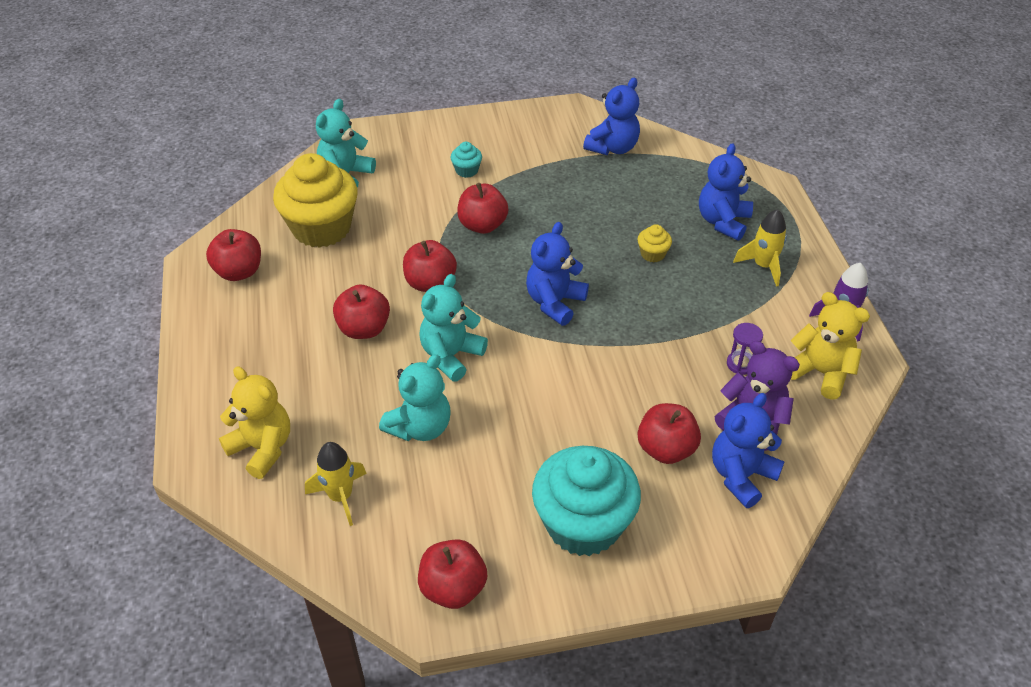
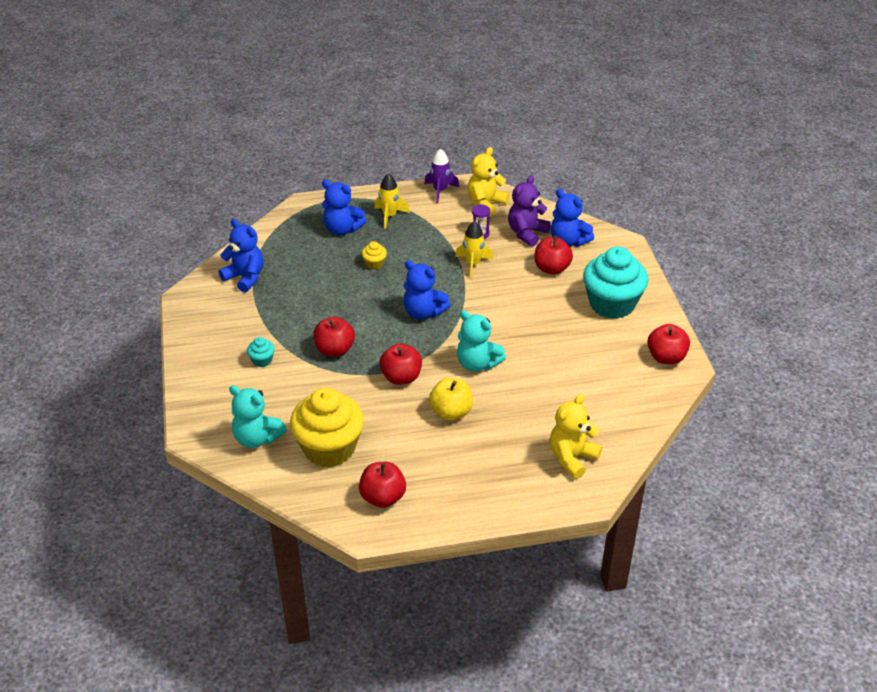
camera: 90 degrees left, 5 degrees down
(340, 496) = (607, 412): yellow rocket -> yellow rocket (473, 264)
(364, 329) = (451, 412): red apple -> yellow apple
(420, 427) = (544, 377): turquoise teddy bear -> none

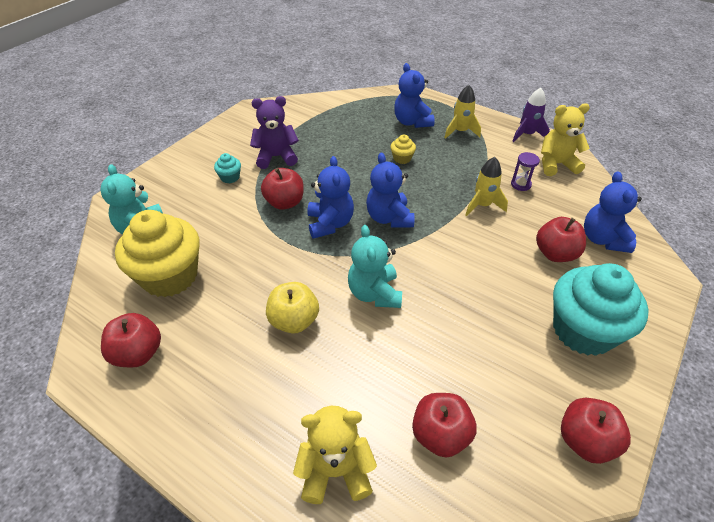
camera: 45 degrees right, 5 degrees up
(245, 277) = (303, 117): blue teddy bear -> blue teddy bear (330, 223)
(401, 377) = (299, 259): red apple -> red apple (440, 434)
(527, 233) = (567, 208): purple teddy bear -> purple teddy bear (276, 157)

